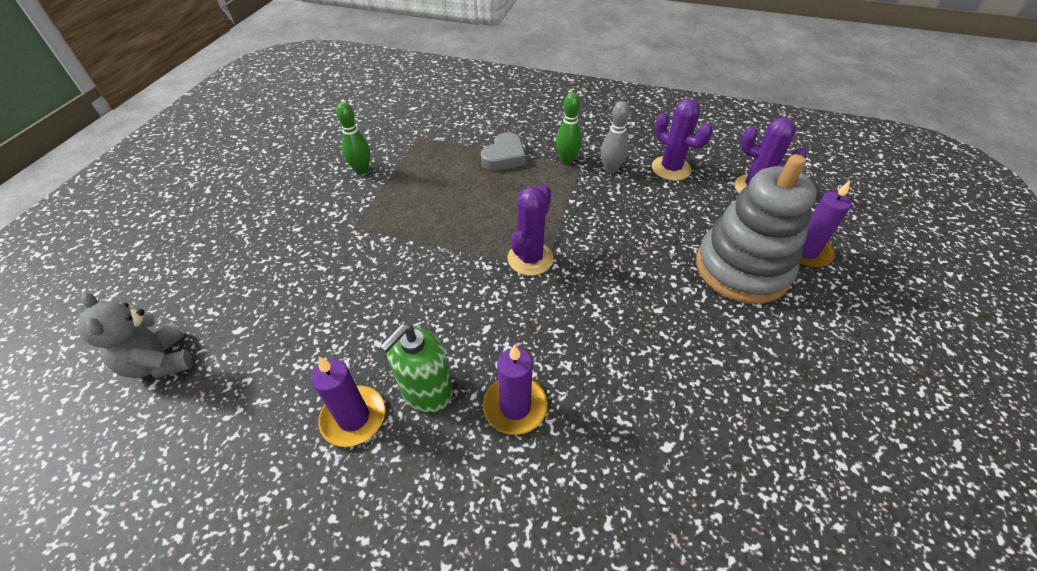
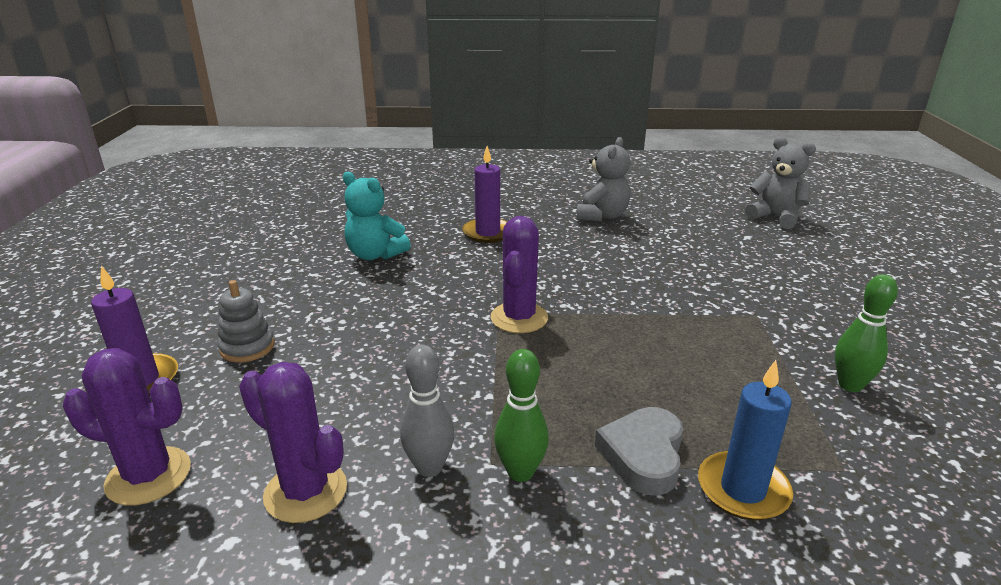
camera: 165 degrees right, 20 degrees down
(353, 417) = (602, 216): purple candle -> grey teddy bear
(426, 391) = (560, 230): green soap dispenser -> none
(471, 137) = (743, 489): none -> blue candle
(654, 385) = (375, 255): none -> turquoise teddy bear
(742, 268) = (247, 347): grey stacking toy -> grey stacking toy, size x0.43

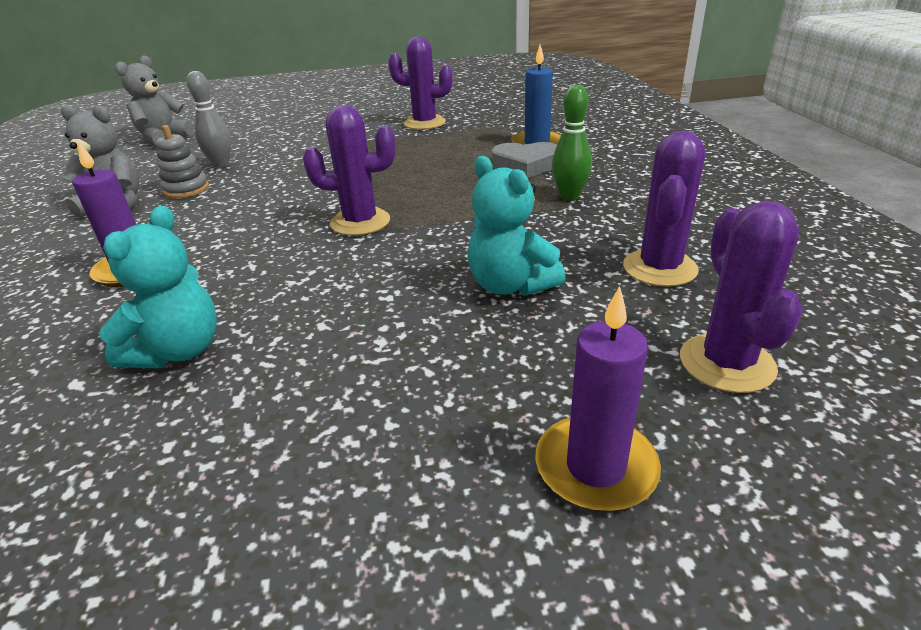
camera: 100 degrees left, 5 degrees up
(247, 347) = (470, 387): grey stacking toy -> grey stacking toy (186, 189)
(350, 385) = (510, 285): none -> turquoise teddy bear
(429, 467) = (590, 226): grey bowling pin -> grey bowling pin (221, 164)
(850, 385) = (424, 123): green bowling pin -> purple cactus

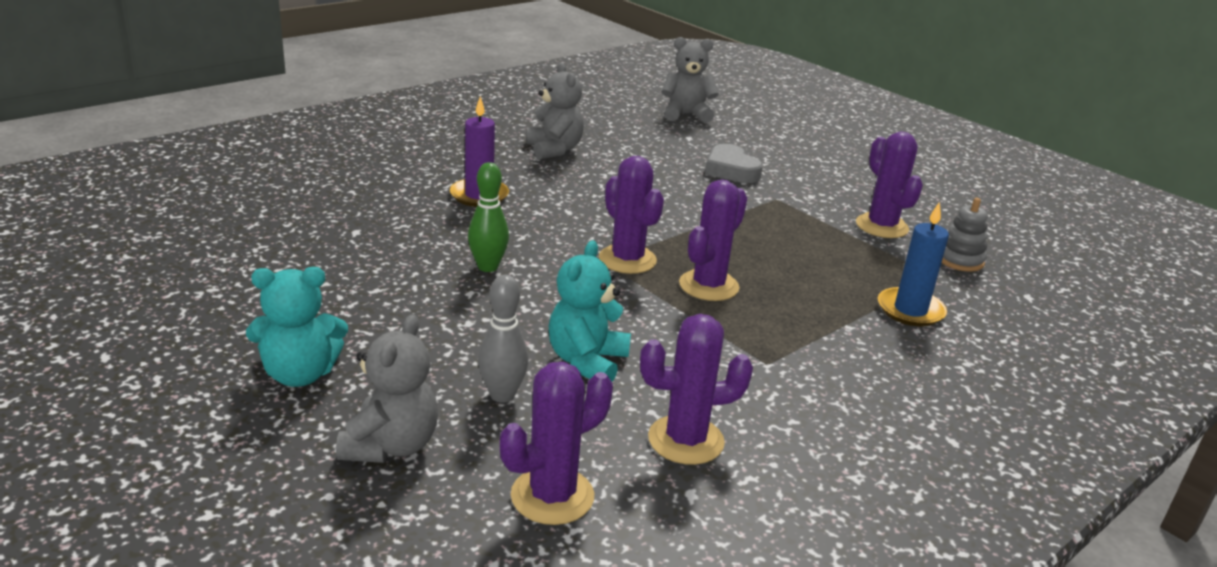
camera: 55 degrees right, 5 degrees down
(178, 351) = (405, 251): turquoise teddy bear -> turquoise teddy bear (300, 374)
(186, 189) = (607, 164): grey stacking toy -> grey stacking toy (959, 260)
(221, 164) = (665, 160): grey bowling pin -> grey bowling pin (502, 395)
(439, 199) = (708, 286): none -> purple cactus
(525, 165) = (840, 316): grey heart -> grey heart (731, 170)
(569, 196) = (792, 359): green bowling pin -> green bowling pin (488, 267)
(595, 467) = (391, 445): purple candle -> grey teddy bear

